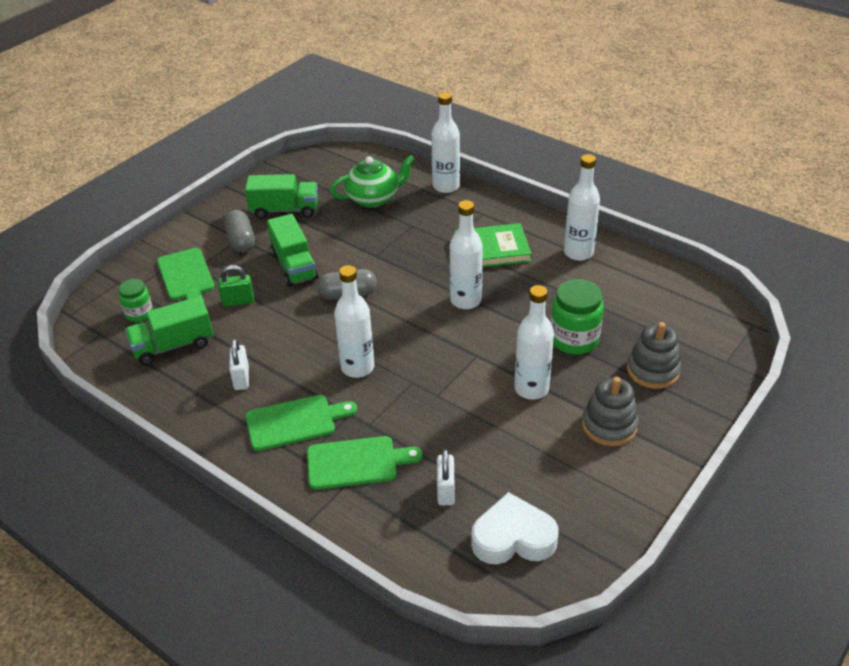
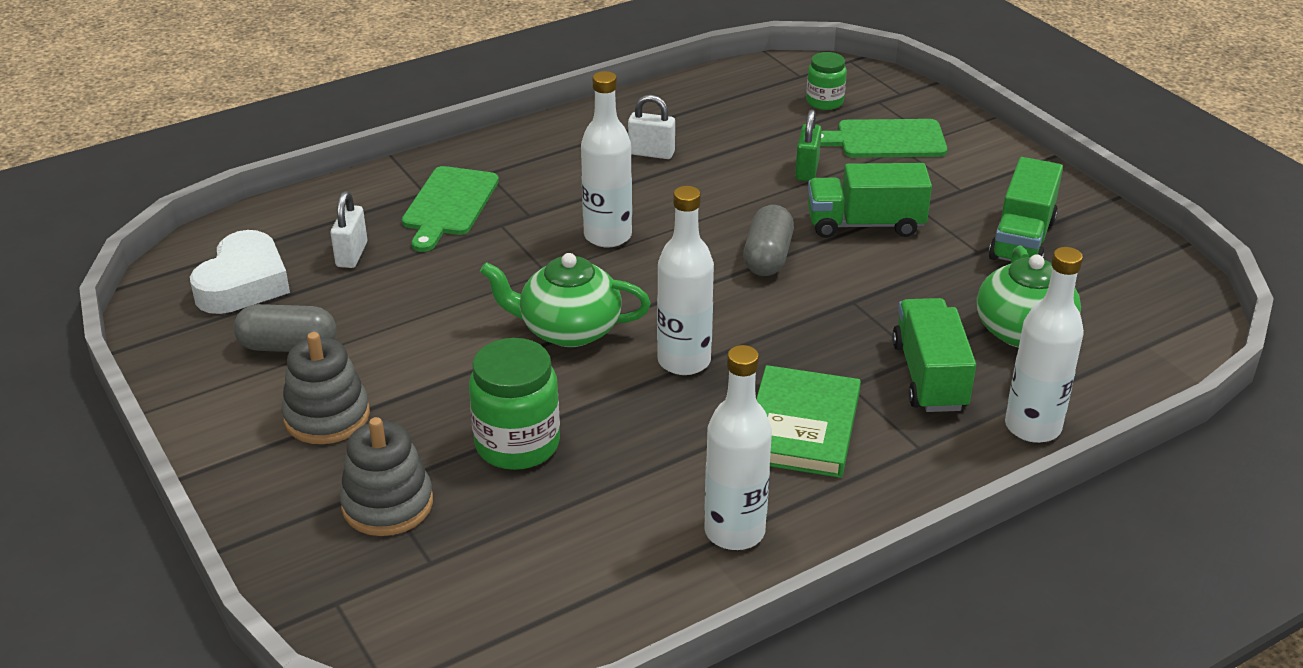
camera: 110 degrees right, 5 degrees down
(173, 345) = (745, 117): green truck -> green truck (929, 376)
(241, 241) = (952, 191): grey capsule -> grey capsule (288, 346)
(295, 422) = (548, 176): green cutting board -> none
(446, 491) = (352, 255): white padlock -> white padlock turned 75 degrees clockwise
(465, 353) = (568, 329): none -> green teapot
(531, 389) = (452, 368): white bottle -> none

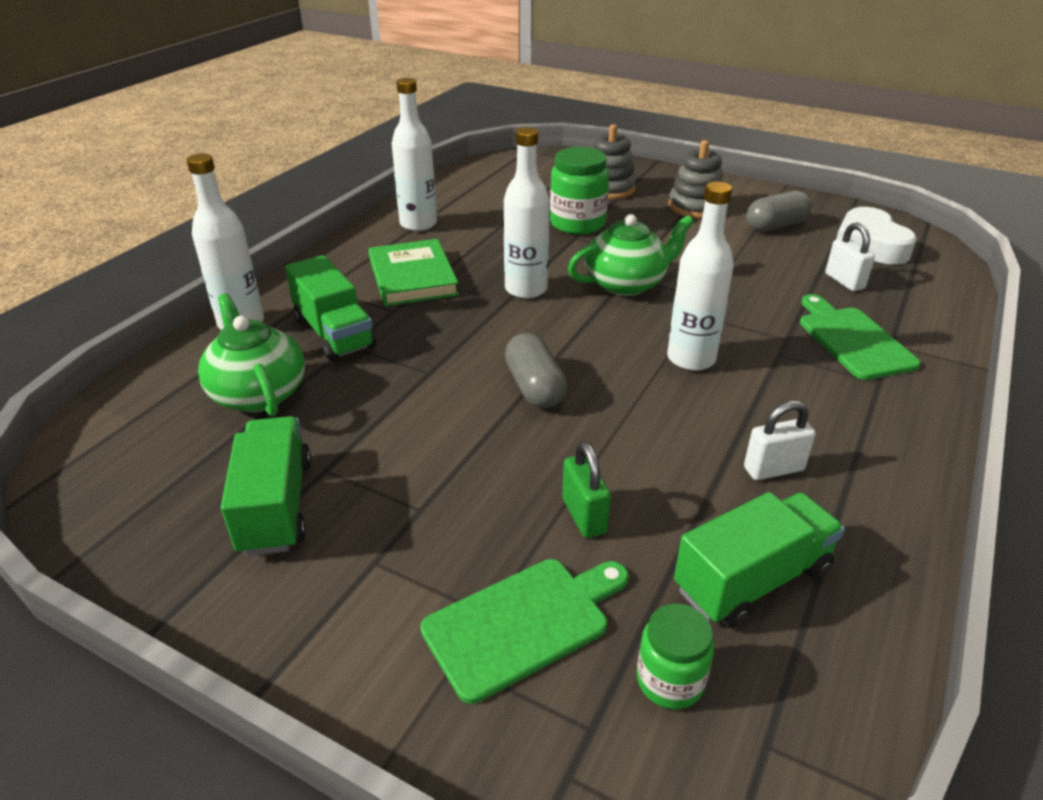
camera: 150 degrees right, 0 degrees up
(865, 224) = (465, 460): green truck -> green truck (752, 580)

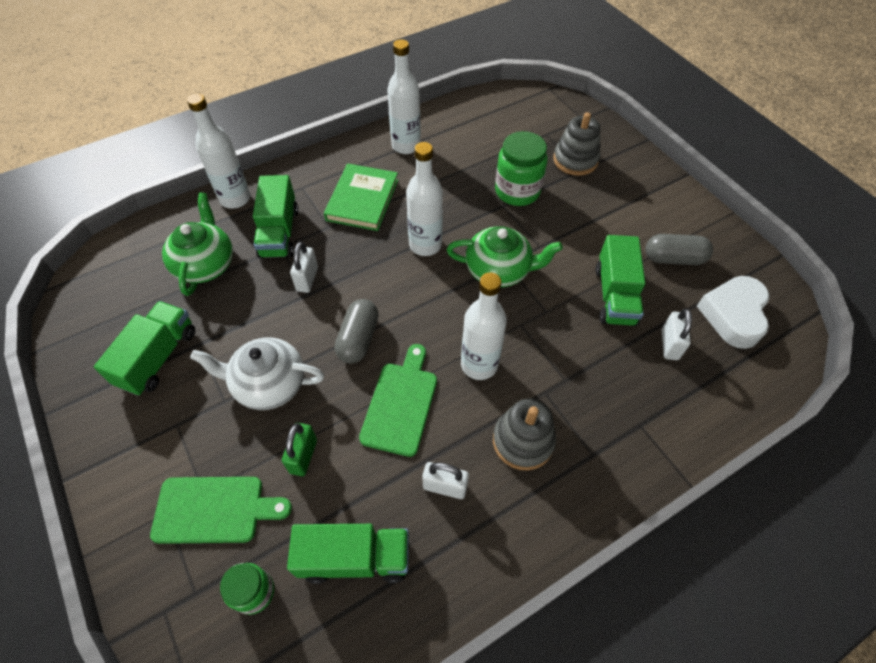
camera: 30 degrees right, 20 degrees up
(415, 360) = (307, 279): none -> white padlock
(465, 469) = (268, 384): none -> white teapot
(695, 207) = (627, 209): grey stacking toy -> grey stacking toy (523, 441)
(756, 265) = (615, 295): none -> green truck
(852, 340) = (614, 406): green cutting board -> green cutting board (400, 404)

